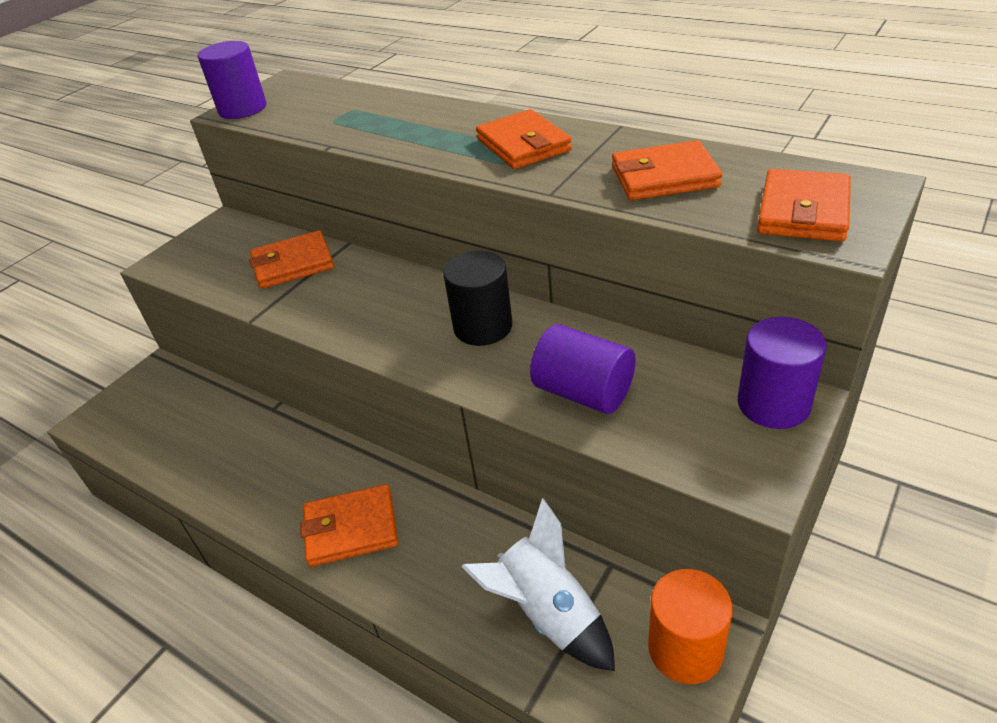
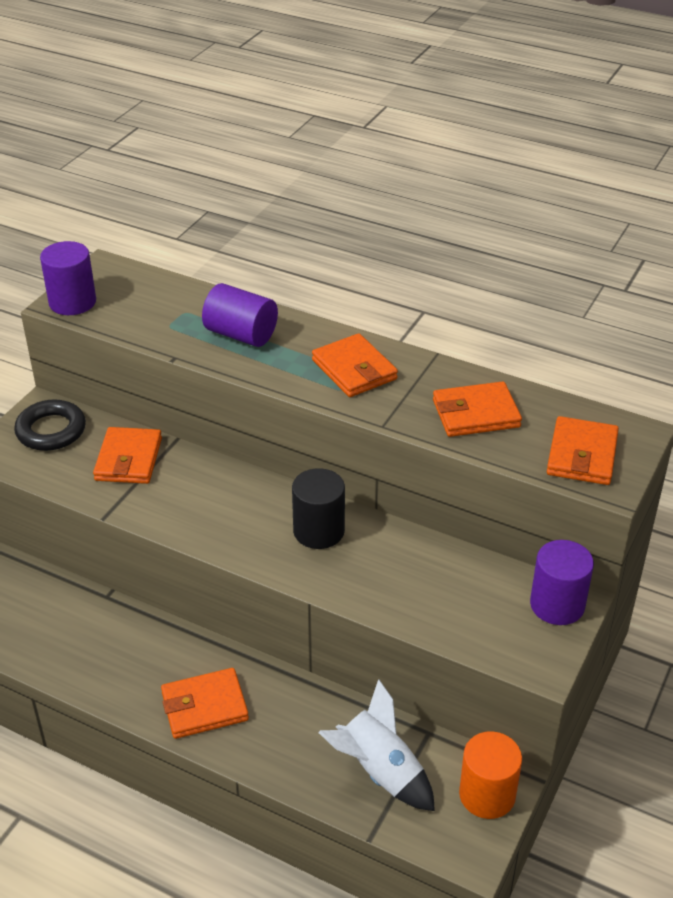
camera: 10 degrees left, 0 degrees up
(224, 241) = (51, 430): none -> black ring
(293, 264) = (128, 459): orange wallet -> orange wallet turned 60 degrees counterclockwise
(583, 392) = (409, 593): purple cylinder -> purple cylinder (241, 334)

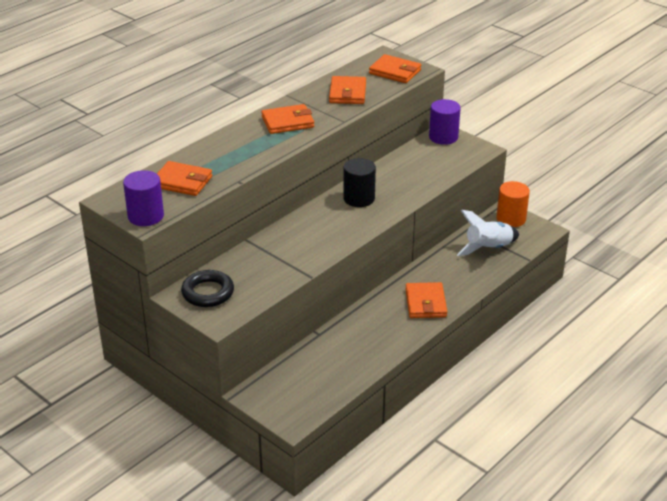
camera: 75 degrees left, 5 degrees down
(128, 459) = (258, 261): orange wallet -> orange wallet (182, 182)
(241, 334) = (228, 155): purple cylinder -> none

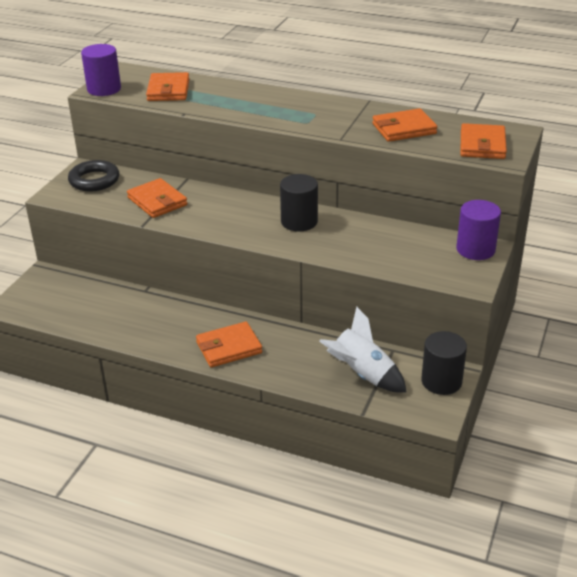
camera: 70 degrees right, 0 degrees up
(287, 122) = (313, 112): orange wallet -> orange wallet (157, 201)
(511, 219) = (441, 381): orange cylinder -> black cylinder

